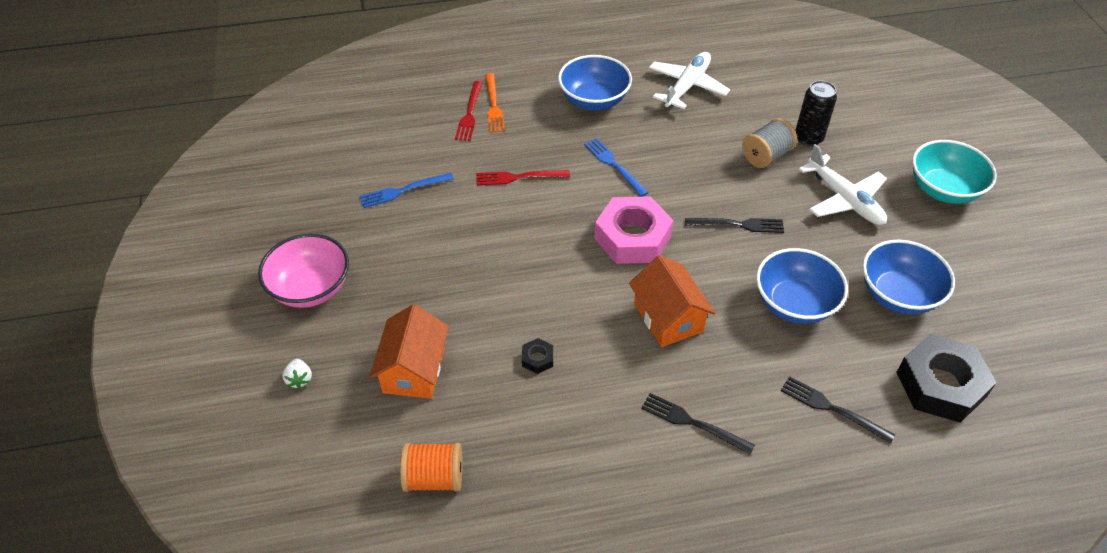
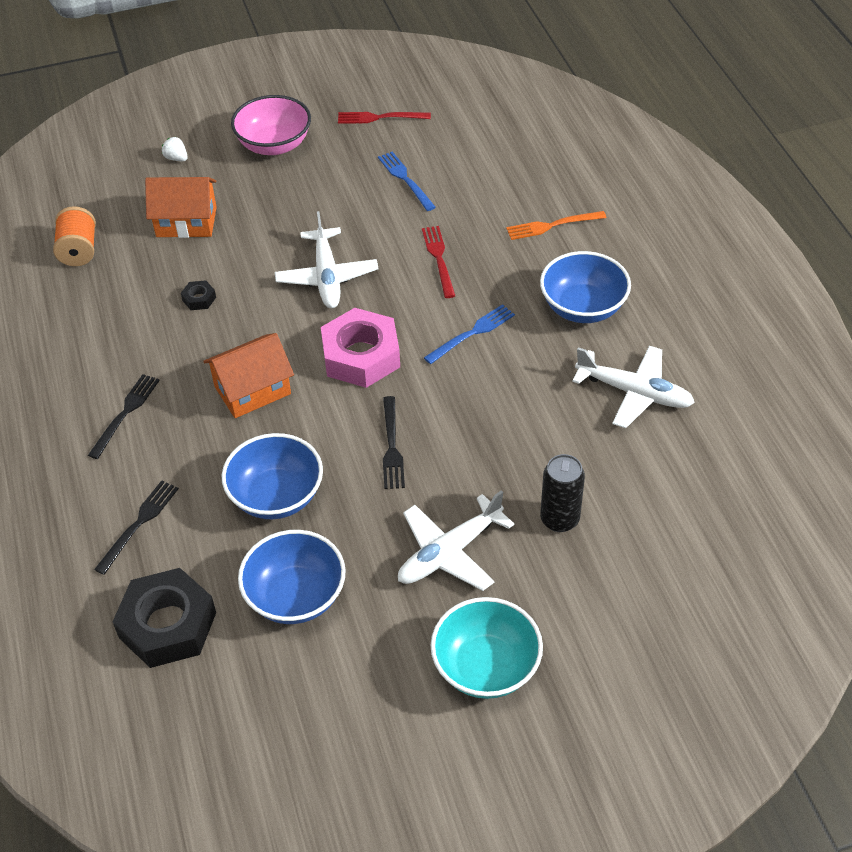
camera: 85 degrees right, 0 degrees up
(299, 379) = (176, 158): white strawberry -> white strawberry turned 60 degrees clockwise
(469, 114) = (533, 209): red fork -> red fork (379, 118)
(525, 255) = (327, 276): none -> white plane
(766, 156) = (516, 474): grey spool -> none

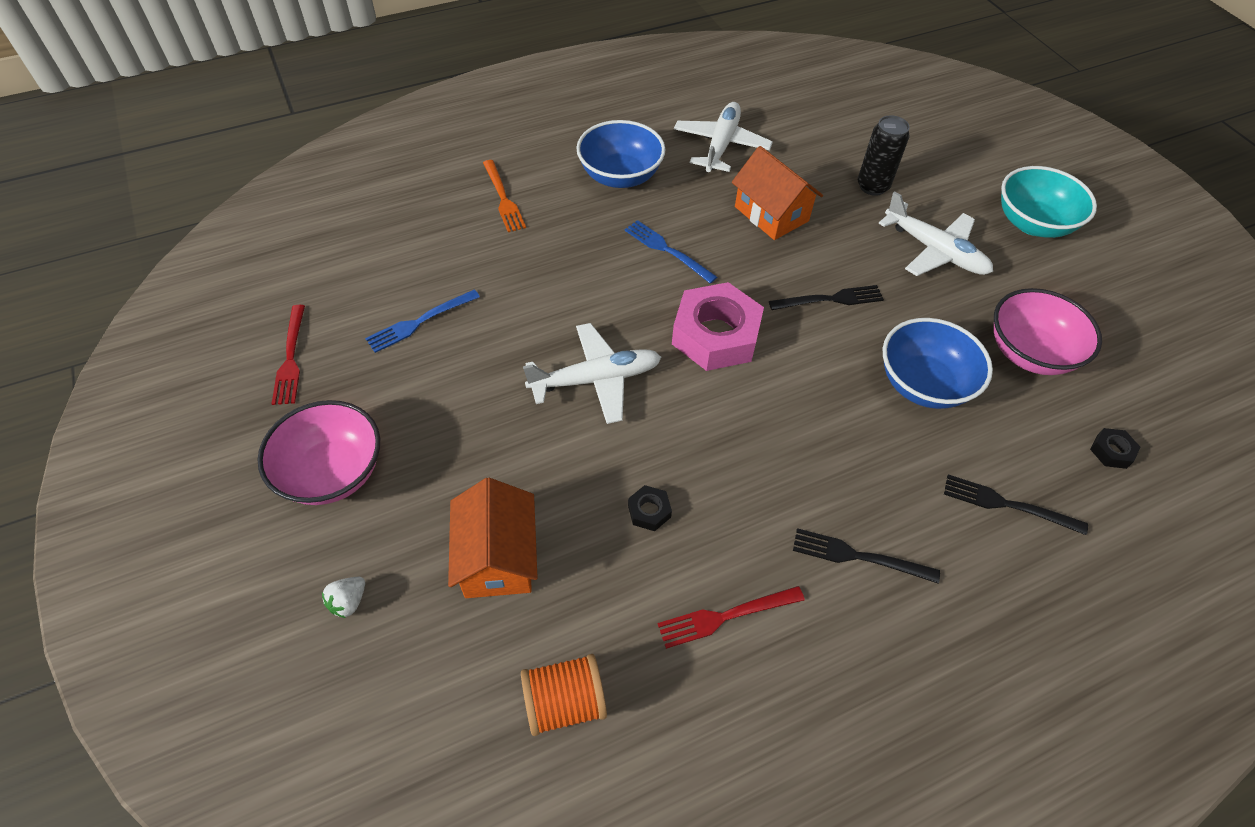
camera: 100 degrees left, 5 degrees up
(167, 625) = (1111, 451): black nut -> black nut, size x0.42
(252, 390) = (787, 427): orange house -> orange house (771, 214)
(295, 596) = (1029, 353): blue bowl -> pink bowl
(438, 258) = (558, 283): red fork -> red fork (724, 617)

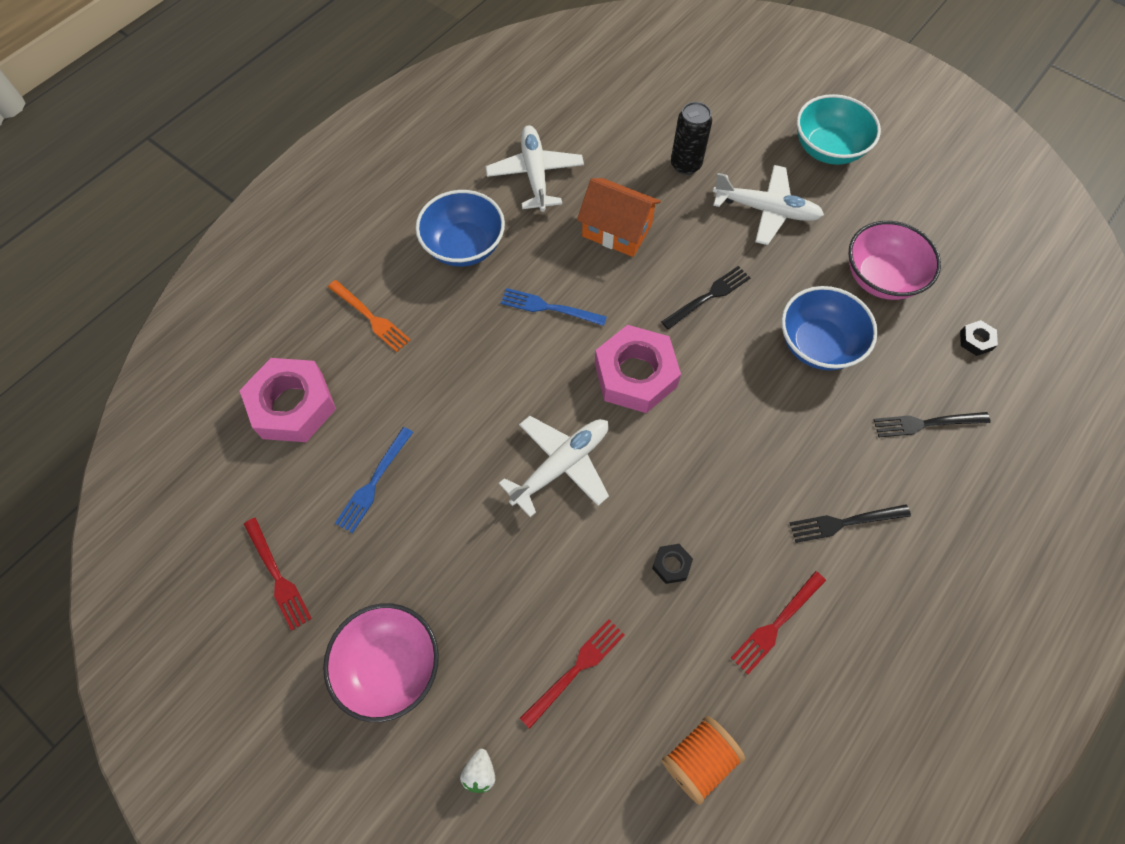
camera: 25 degrees left, 10 degrees up
(394, 237) = (293, 406): none -> pink nut
(497, 557) = (576, 668): orange house -> red fork

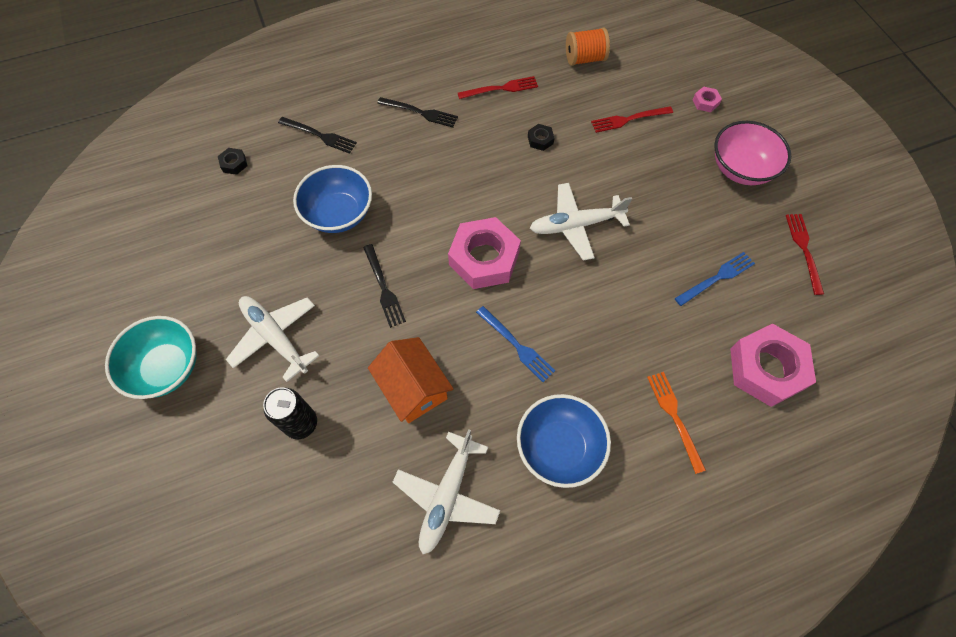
camera: 150 degrees left, 0 degrees up
(480, 772) = (705, 102): white strawberry -> pink nut
(709, 296) = (384, 288): black fork -> black fork turned 105 degrees counterclockwise
(881, 278) = (247, 235): pink bowl -> none

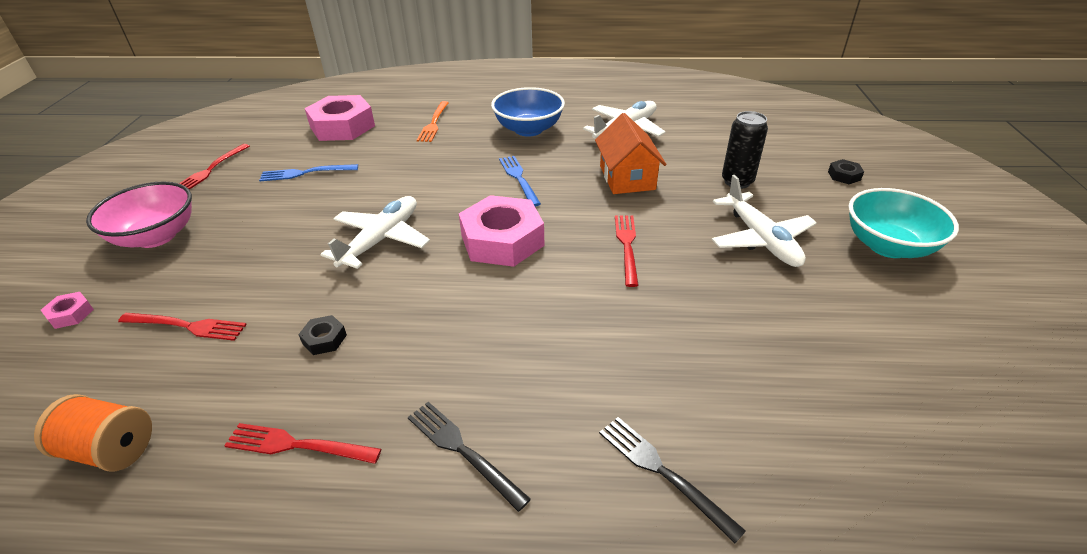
camera: 155 degrees left, 25 degrees down
(234, 164) = (836, 472): black nut -> black nut (844, 176)
(339, 214) = (659, 334): blue bowl -> none
(384, 288) = (626, 245): black fork -> red fork
(576, 225) = (381, 240): white plane -> white plane turned 75 degrees counterclockwise

